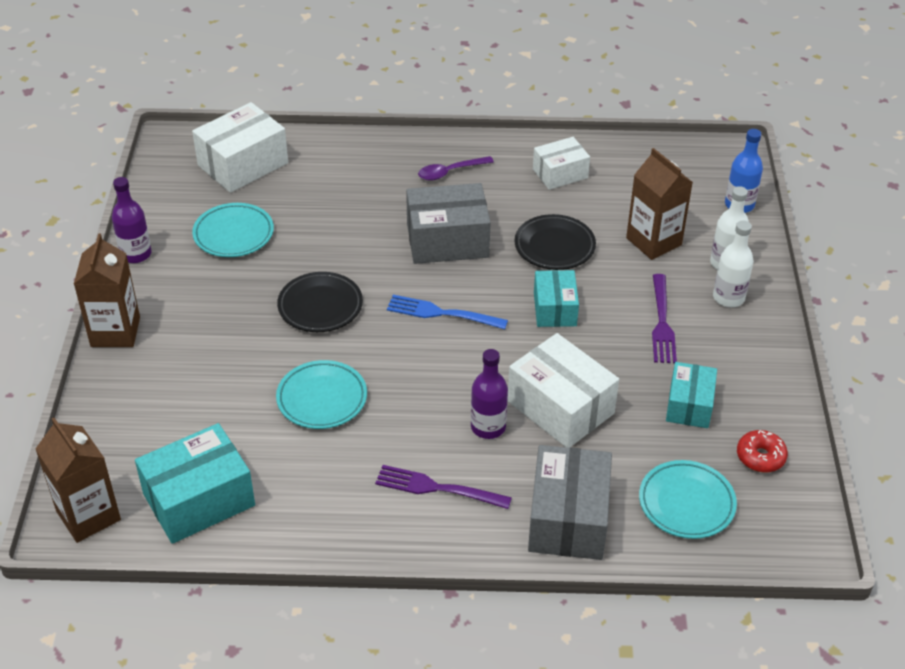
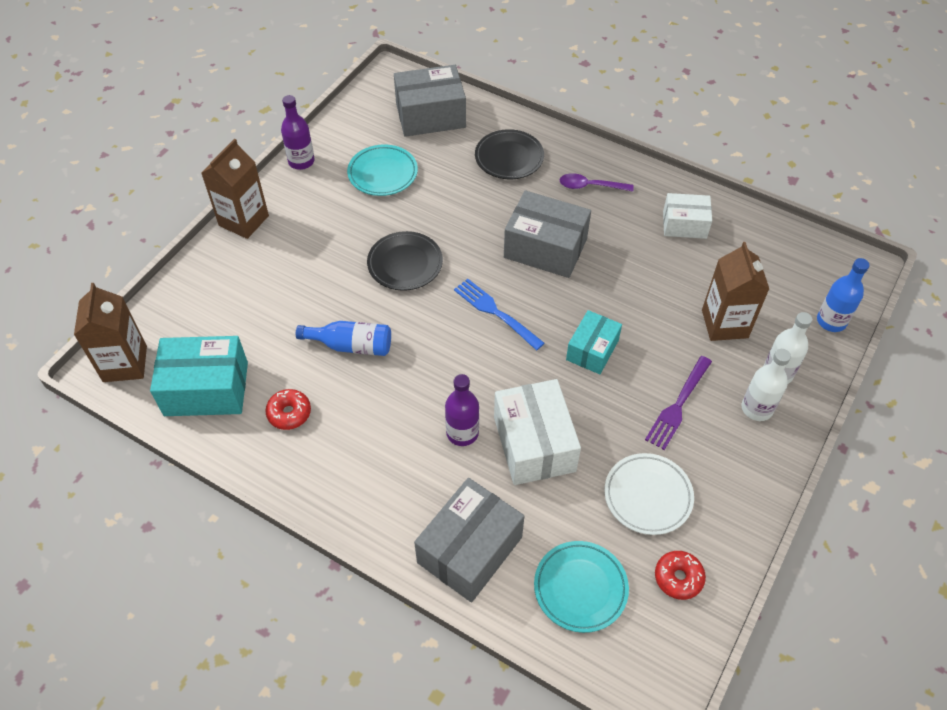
camera: 30 degrees right, 10 degrees up
(243, 164) = (430, 115): white box -> grey box
(305, 483) = (289, 413): none -> red donut
(322, 398) = (351, 345): turquoise plate -> blue bottle
(437, 488) = (385, 468): purple fork -> none
(554, 246) = (632, 291): black plate -> black plate (509, 158)
(689, 405) = (647, 496): turquoise box -> white plate

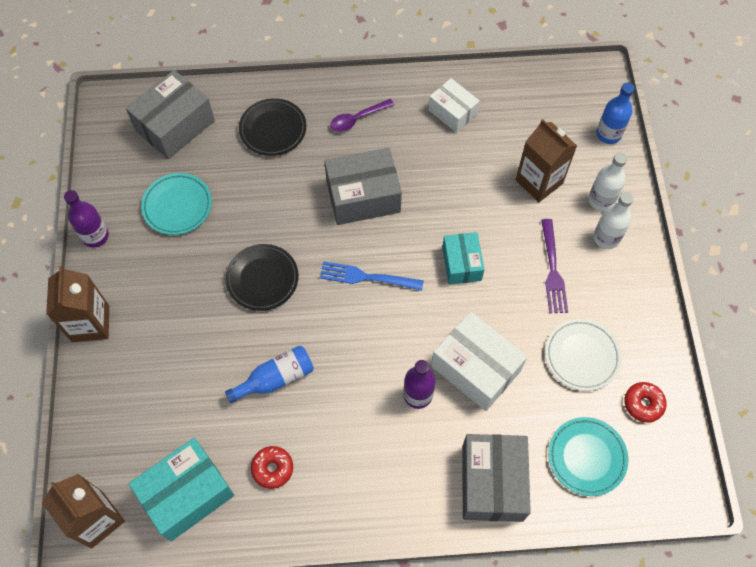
camera: 35 degrees left, 10 degrees up
(684, 224) = (452, 112): white box -> white box turned 75 degrees clockwise

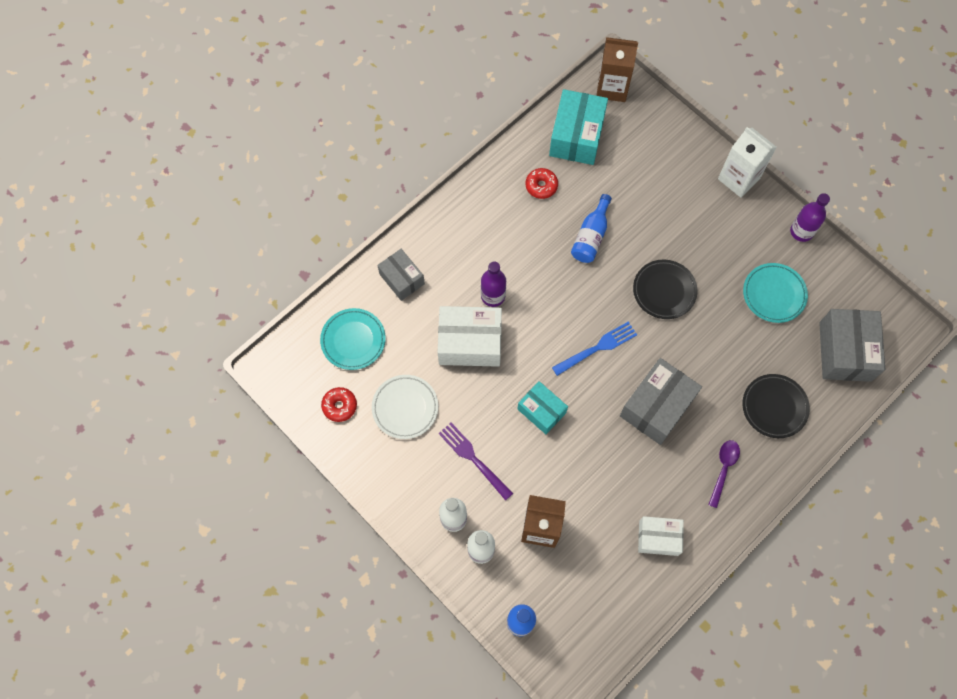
camera: 140 degrees right, 5 degrees up
(90, 323) = (738, 178): brown carton -> white carton
(492, 483) = (401, 279): grey box -> grey box, size x0.62

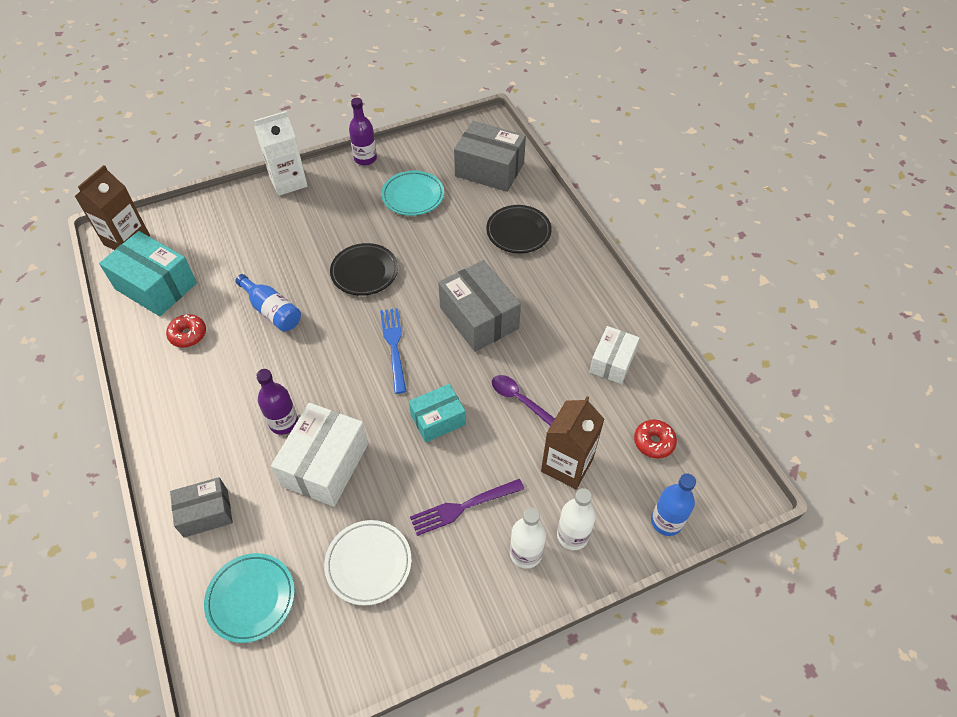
camera: 70 degrees left, 15 degrees down
(339, 406) = (328, 646): red donut -> red donut (653, 442)
(723, 469) = (562, 288): purple spoon -> purple spoon (519, 399)

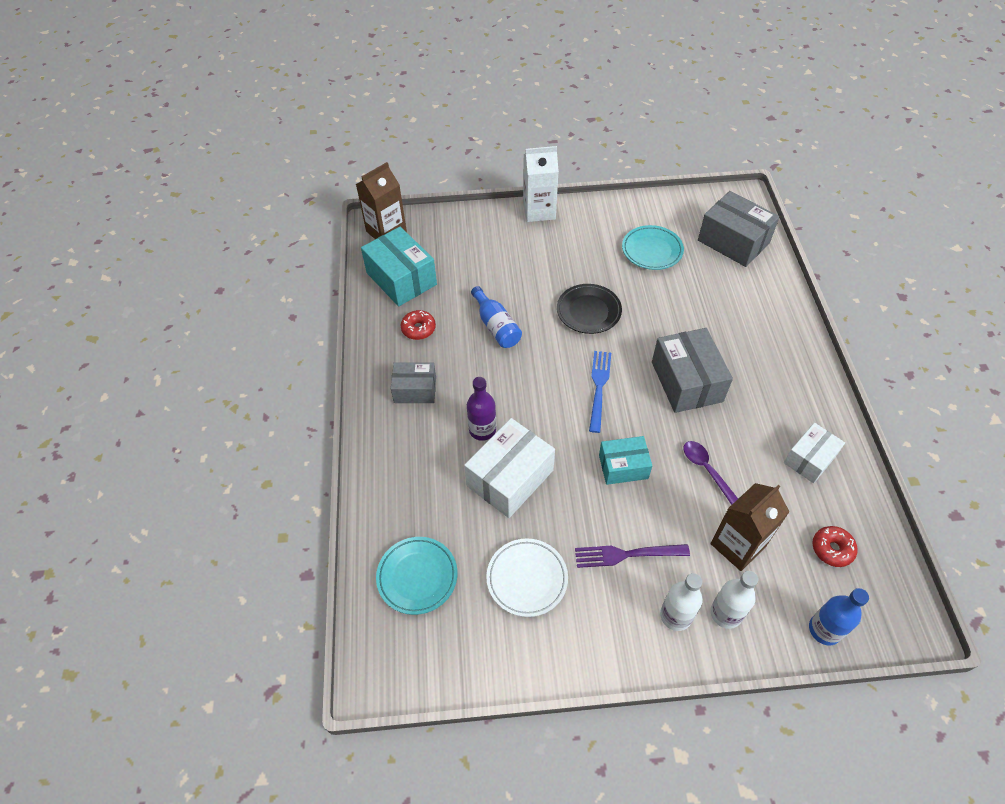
camera: 20 degrees right, 0 degrees up
(206, 513) = (397, 490): grey box -> grey box (415, 390)
(365, 158) = (615, 205): purple bottle -> none
(518, 232) = (747, 309): black plate -> none

